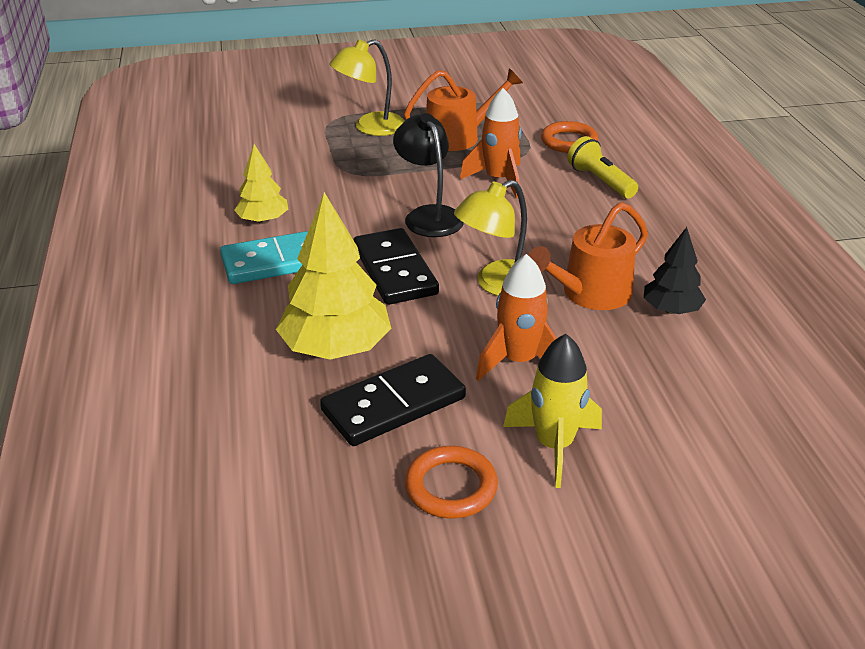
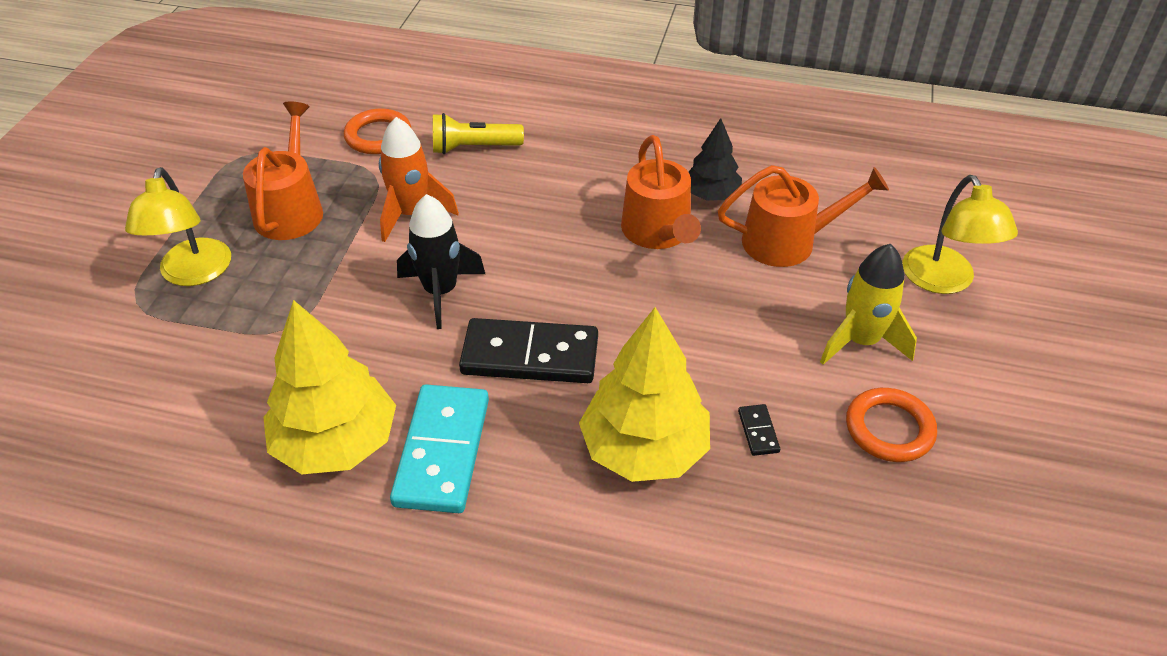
camera: 65 degrees left, 10 degrees up
(263, 220) = (336, 442): yellow tree -> yellow tree, size x1.74
(394, 404) = (758, 431): black domino -> black domino, size x0.41
(429, 215) = (440, 292): black lamp -> black rocket
(497, 285) = (606, 287): yellow lamp -> yellow lamp (944, 281)
(518, 361) = (735, 319): orange rocket -> none
(652, 370) = (787, 241): none -> orange watering can

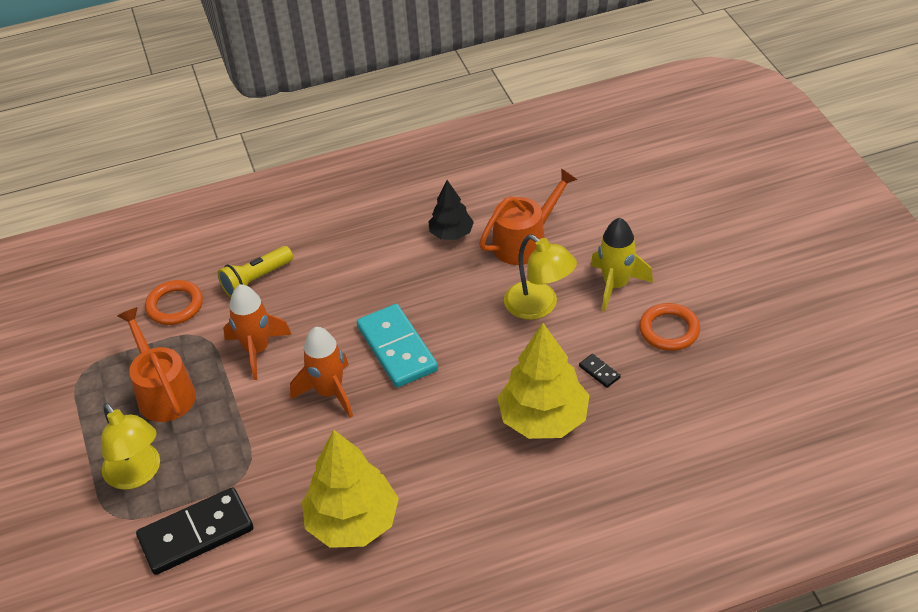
camera: 30 degrees left, 0 degrees up
(440, 292) = (329, 392): black rocket -> orange rocket
(442, 451) = (425, 489): turquoise domino -> turquoise domino (397, 348)
(530, 355) = (426, 401): black domino -> black domino (196, 533)
(658, 232) = (438, 277): orange watering can -> none
(944, 281) = (635, 221): yellow lamp -> yellow lamp (539, 307)

